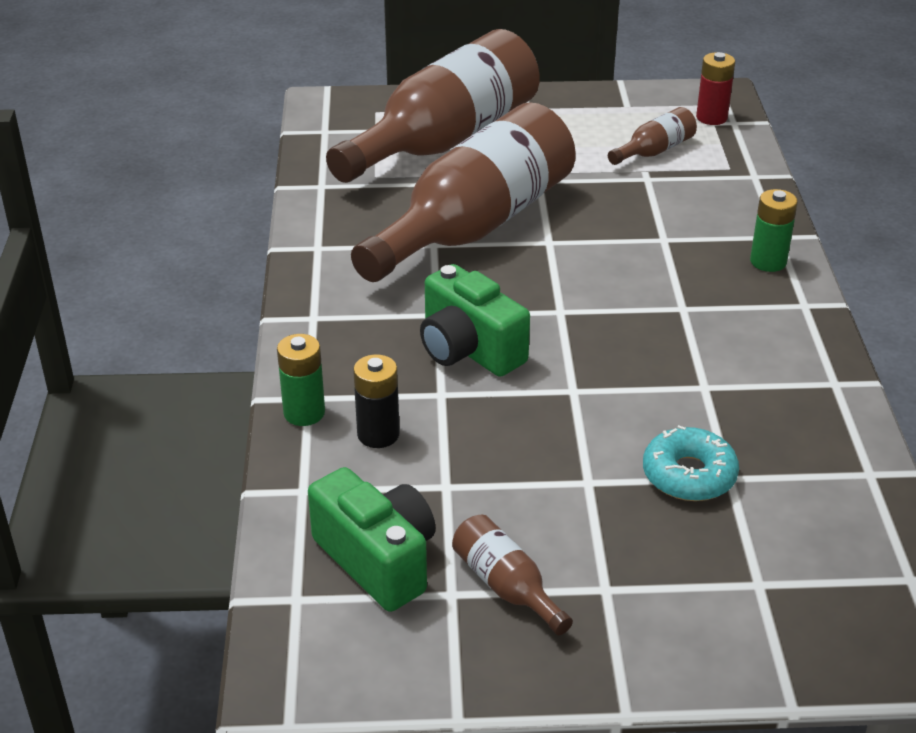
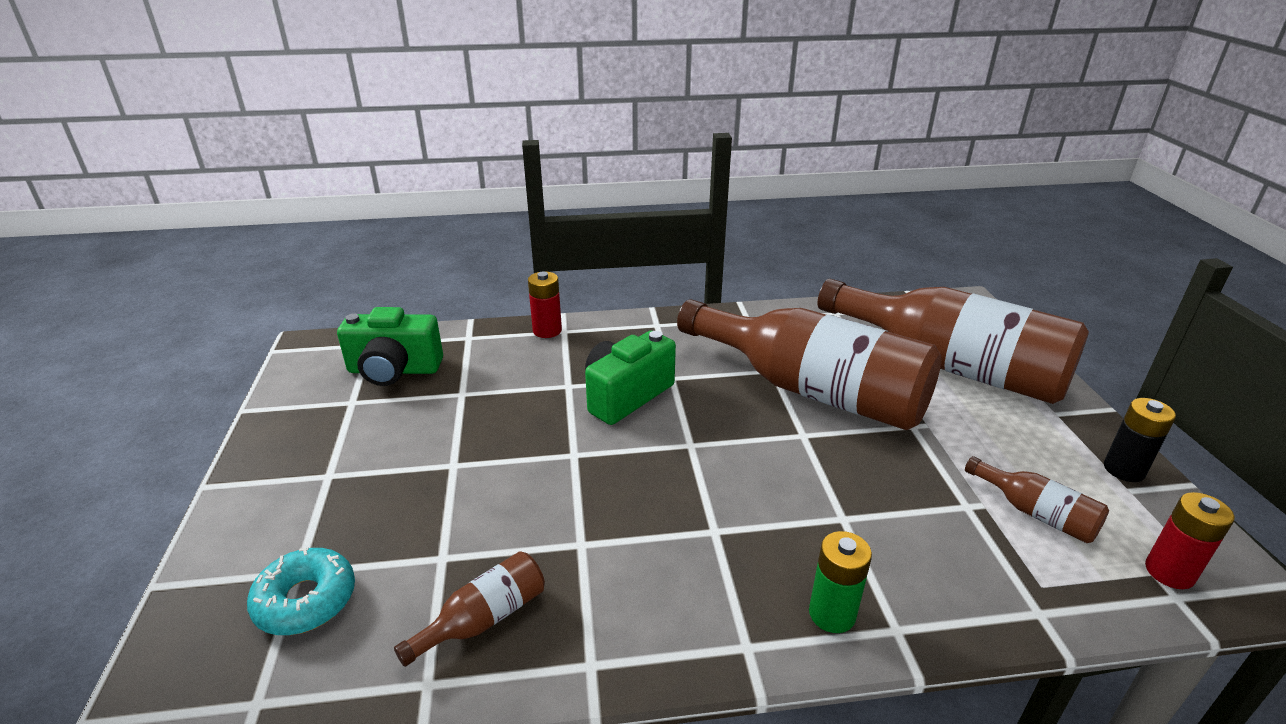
camera: 85 degrees right, 5 degrees down
(304, 413) = (547, 331): green battery -> red battery
(377, 560) = (394, 370): green camera -> green camera turned 45 degrees clockwise
(378, 434) = (522, 361): black battery -> black battery (1124, 470)
(506, 586) = (350, 425): brown bottle -> brown bottle (483, 619)
(689, 475) = (450, 528): turquoise donut -> turquoise donut (306, 600)

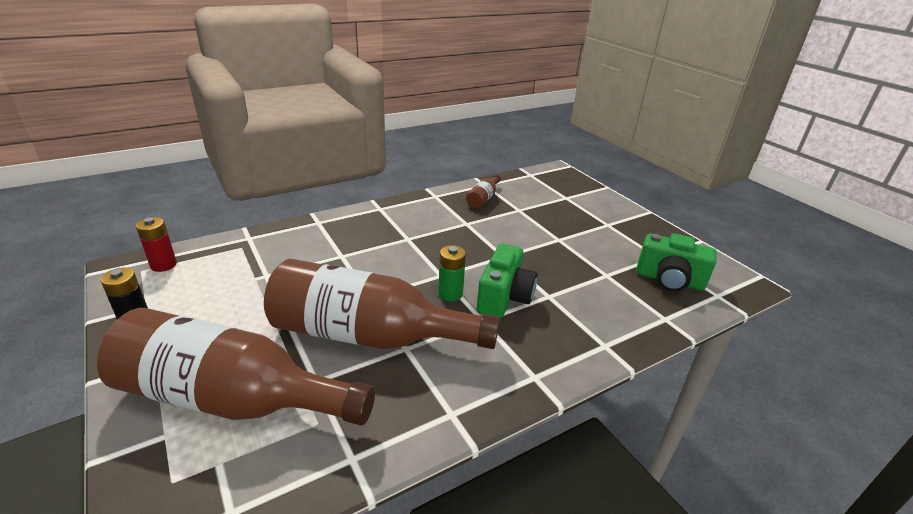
camera: 155 degrees right, 0 degrees up
(306, 600) = (551, 192): turquoise donut -> none
(394, 370) = (669, 280): green camera -> green camera turned 135 degrees counterclockwise
(547, 331) = (618, 341): red battery -> none
(832, 614) = (346, 222): green battery -> green battery (450, 294)
(1036, 513) = (223, 279): brown bottle -> none

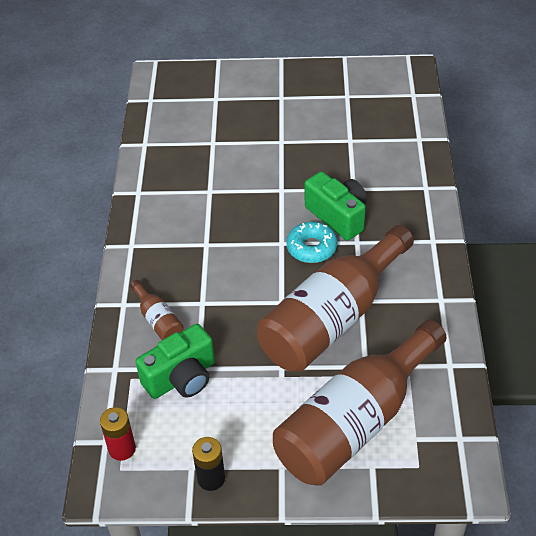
camera: 55 degrees left, 15 degrees up
(450, 294) = (311, 247): green battery -> turquoise donut
(483, 199) = (172, 158): brown bottle -> brown bottle (158, 320)
(669, 280) = (380, 109): green camera -> green camera (181, 378)

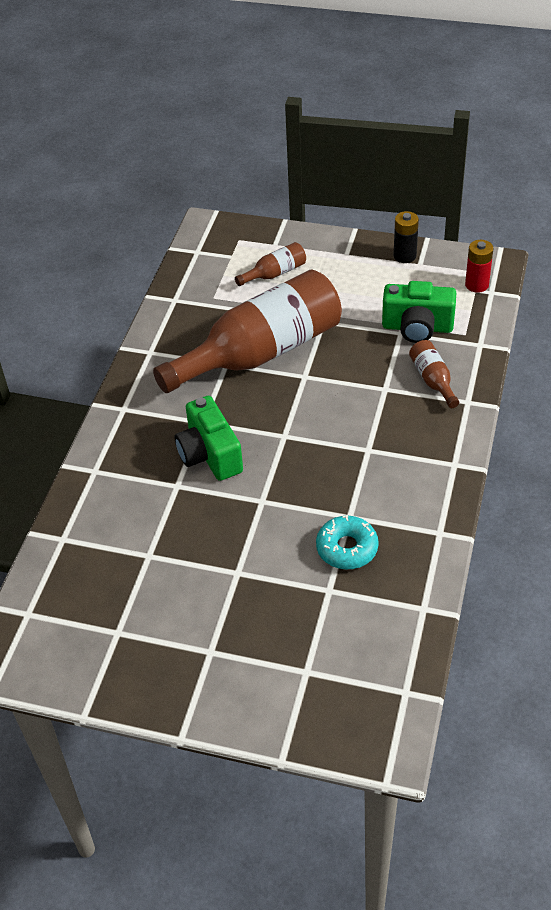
camera: 165 degrees left, 0 degrees up
(181, 378) = (417, 327): green camera -> green camera turned 150 degrees counterclockwise
(311, 247) = (253, 424): turquoise donut -> turquoise donut (347, 548)
(355, 422) = (275, 273): brown bottle -> brown bottle, size x0.41

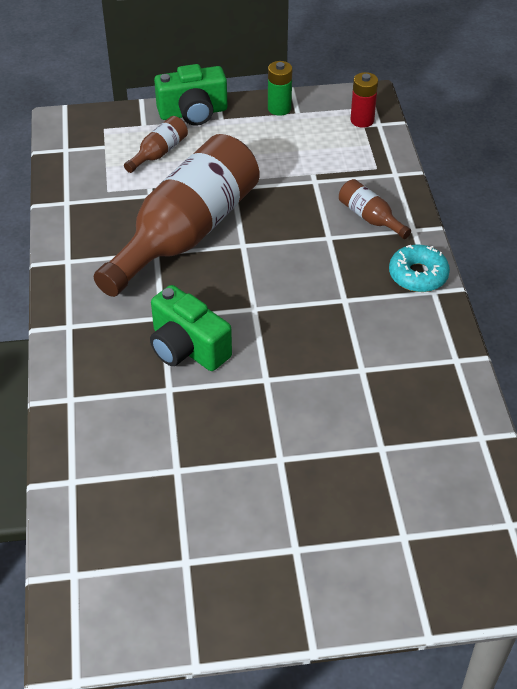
camera: 25 degrees left, 0 degrees up
(347, 548) = (377, 401): turquoise donut -> turquoise donut (418, 275)
(404, 256) = (279, 108): black battery -> green battery
(417, 327) = (328, 172): green camera -> green camera (193, 113)

